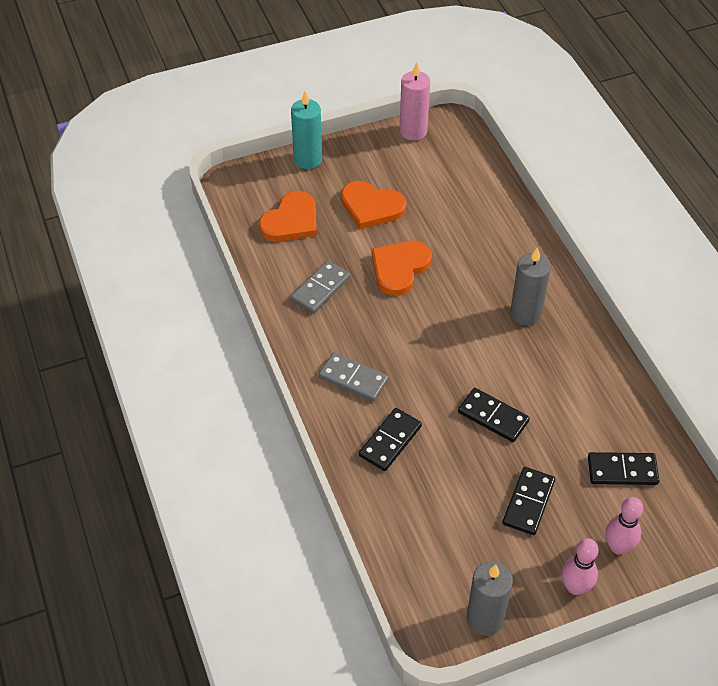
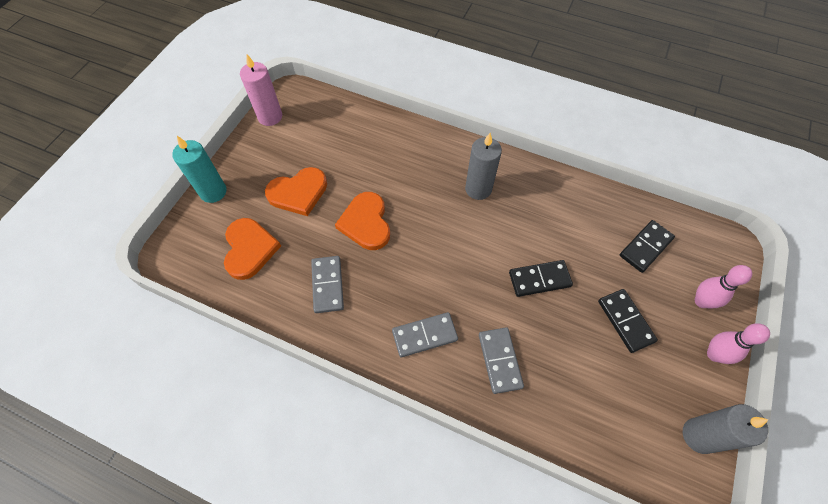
camera: 45 degrees left, 10 degrees up
(390, 441) = (500, 360): black domino -> grey domino

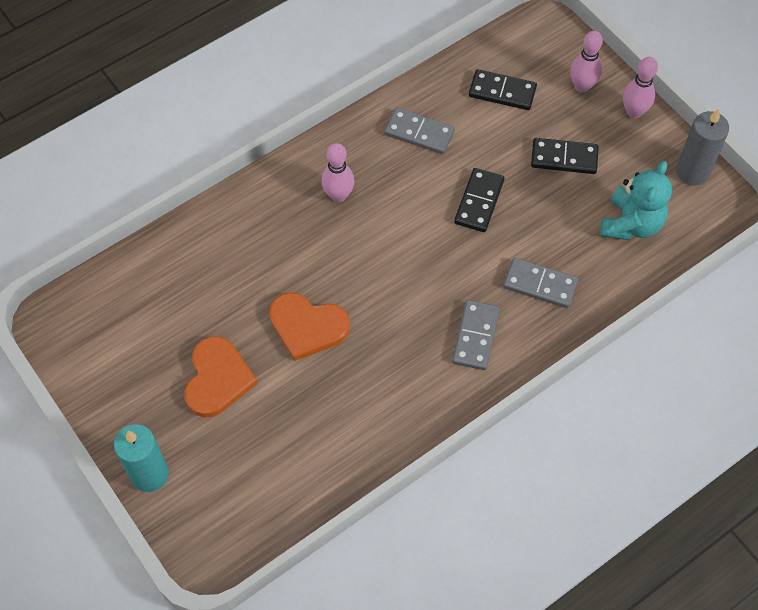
camera: 60 degrees left, 0 degrees up
(249, 249) = (262, 464): orange heart -> none
(270, 117) = (74, 362): pink candle -> none
(327, 285) = (361, 401): grey domino -> grey domino (419, 133)
(478, 189) = (338, 195): grey candle -> pink bowling pin
(607, 406) = (631, 224): none -> turquoise teddy bear
(645, 247) = (502, 92): black domino -> black domino turned 60 degrees counterclockwise

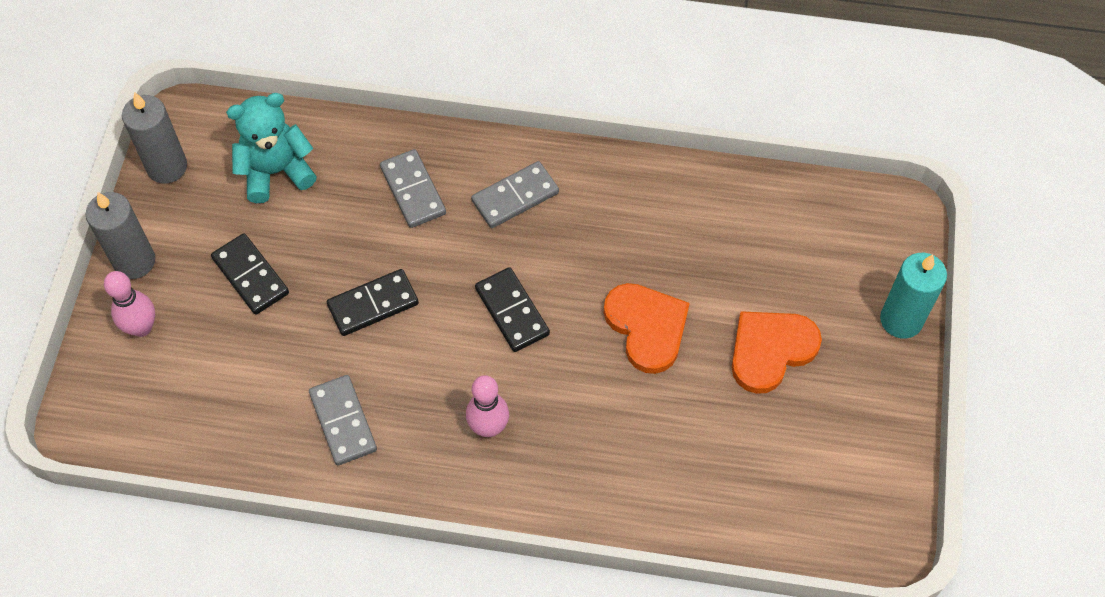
camera: 135 degrees left, 0 degrees up
(502, 92) = (217, 391): black domino -> black domino (512, 311)
(634, 112) = (134, 261): pink bowling pin -> grey candle

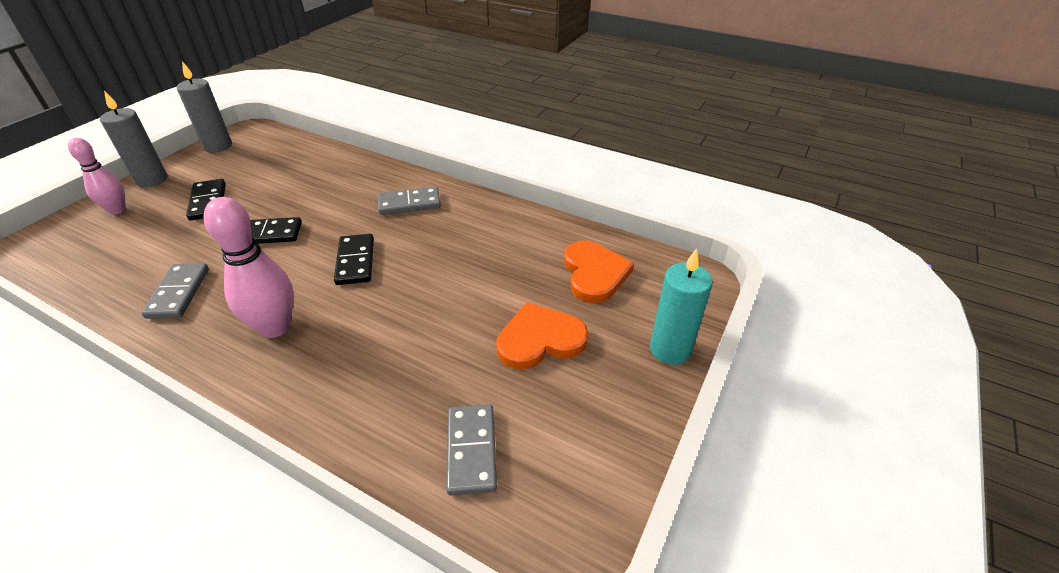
camera: 20 degrees right, 20 degrees down
(276, 171) = (275, 161): turquoise teddy bear -> none
(413, 191) = (347, 186): grey domino -> grey domino (471, 450)
(488, 427) = (275, 327): pink bowling pin -> pink bowling pin, size x1.53
(647, 327) = (447, 297): orange heart -> orange heart (594, 273)

